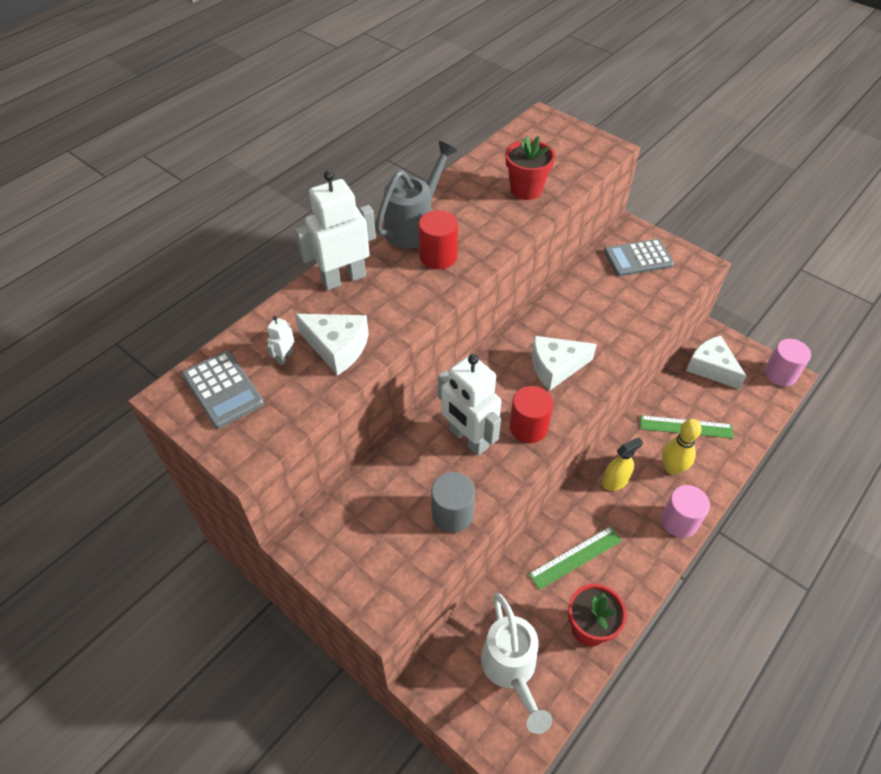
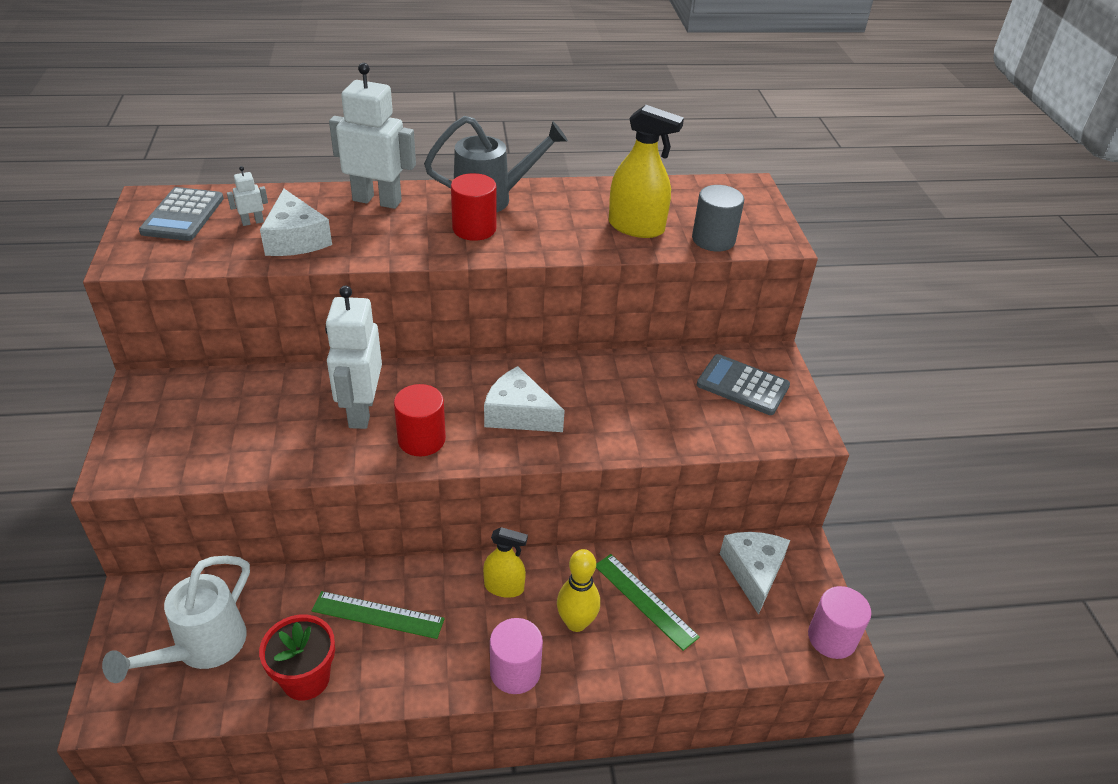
camera: 40 degrees right, 10 degrees down
(452, 514) = (265, 452): grey cylinder -> grey cylinder (713, 240)
(526, 189) = (636, 227): red flower pot -> yellow spray bottle

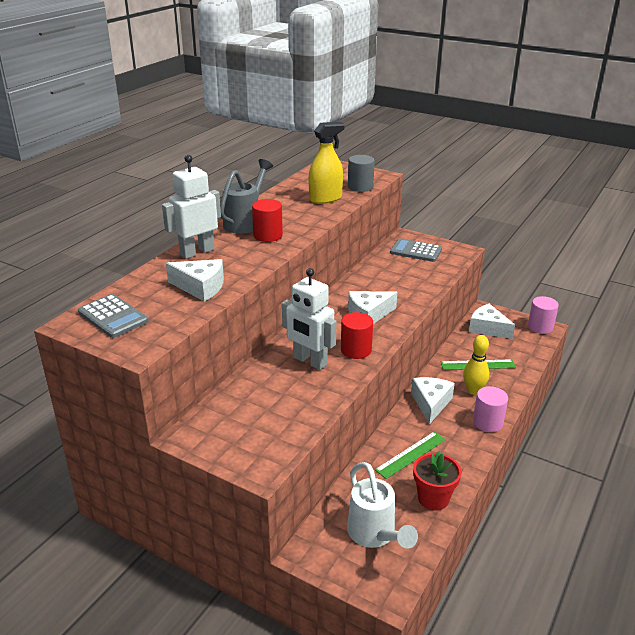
camera: 50 degrees left, 10 degrees down
(252, 222) = (159, 295): white robot -> none
(504, 587) = (431, 403): yellow spray bottle -> white cheese
(742, 385) = (416, 251): grey calculator -> grey calculator turned 45 degrees clockwise

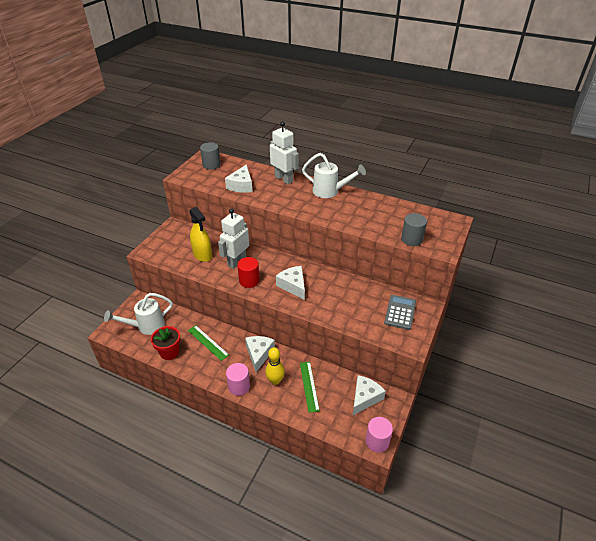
camera: 85 degrees right, 10 degrees up
(113, 316) = (211, 165): grey calculator -> grey cylinder
(246, 222) = (330, 191): grey watering can -> white watering can
(268, 235) = (311, 202): red cylinder -> none
(325, 198) = (381, 222): yellow spray bottle -> yellow spray bottle (202, 255)
(431, 403) = (259, 354): white cheese -> white cheese turned 90 degrees counterclockwise

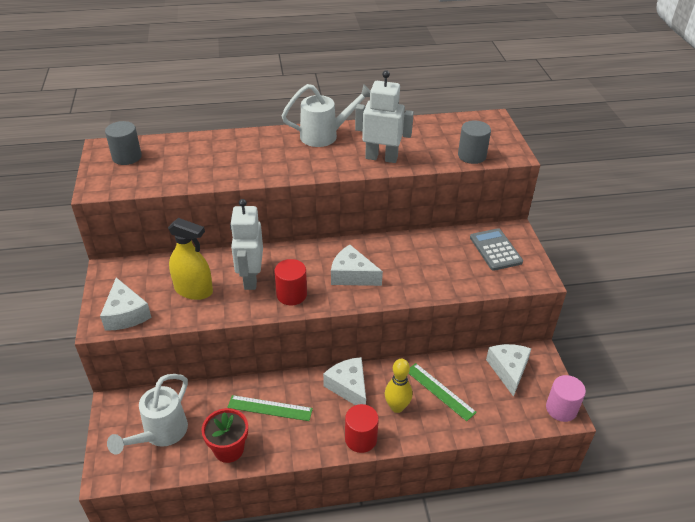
camera: 35 degrees left, 0 degrees up
(239, 386) = (361, 439): pink cylinder -> red cylinder
(241, 185) = (202, 169): white cheese -> white cheese (126, 314)
(284, 179) = (251, 140): white robot -> white robot (381, 158)

